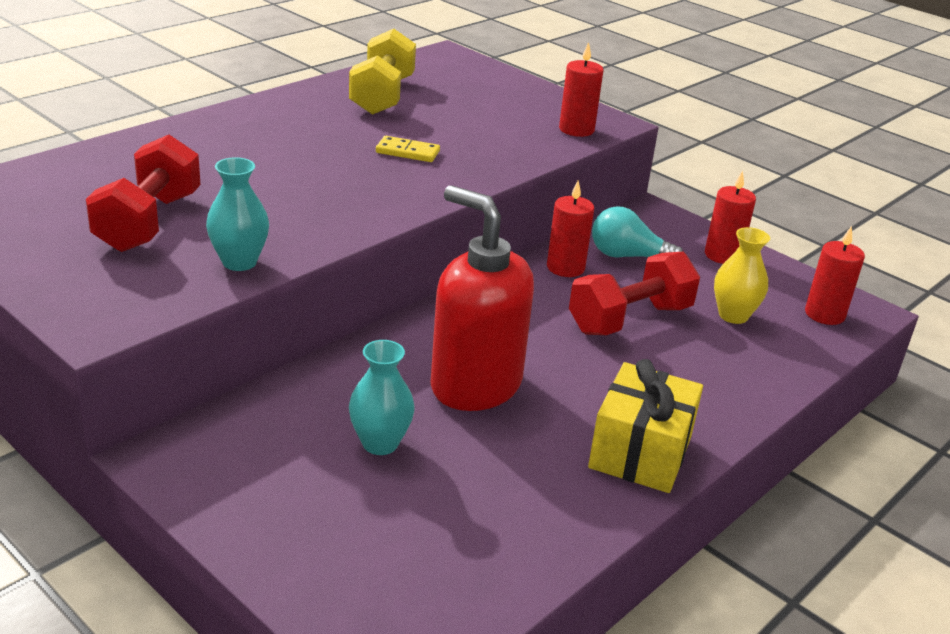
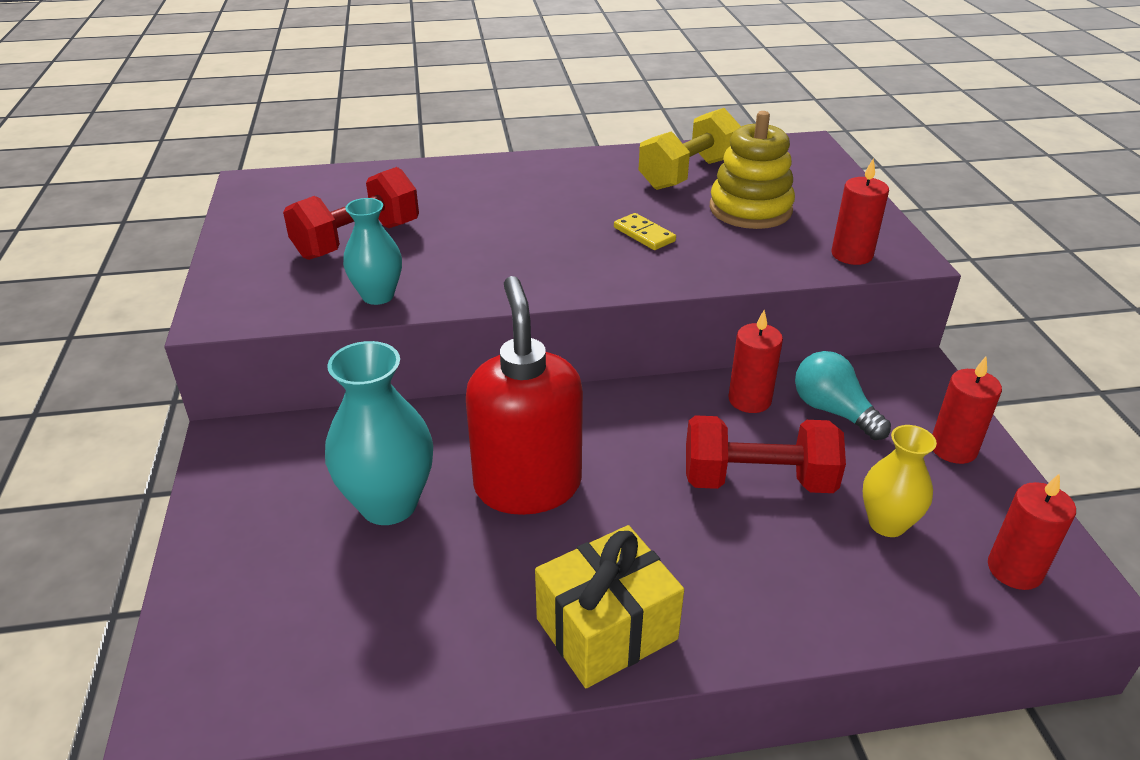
camera: 40 degrees right, 5 degrees up
(380, 443) = (388, 504): turquoise vase -> turquoise vase, size x1.61
(466, 113) = (750, 209): none -> yellow stacking toy

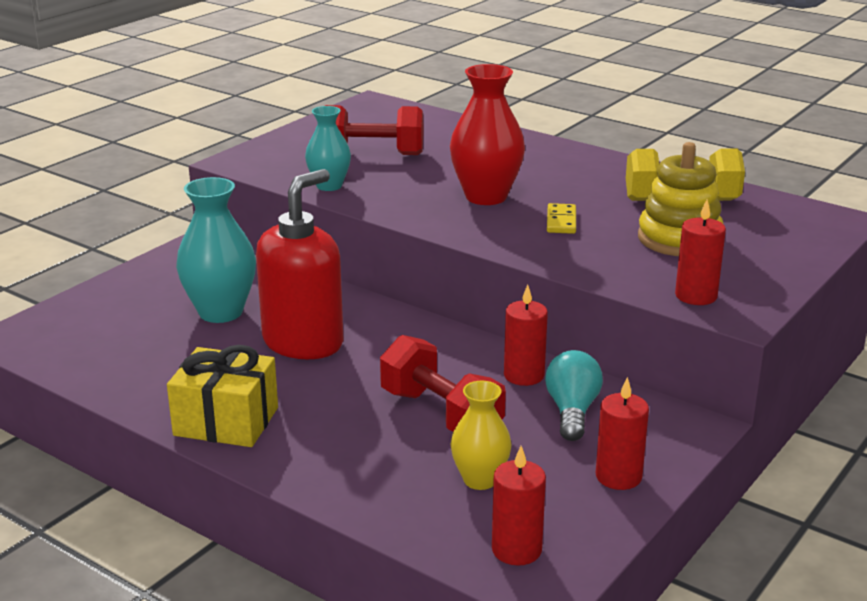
camera: 45 degrees right, 10 degrees down
(542, 239) = (486, 197): none -> red vase

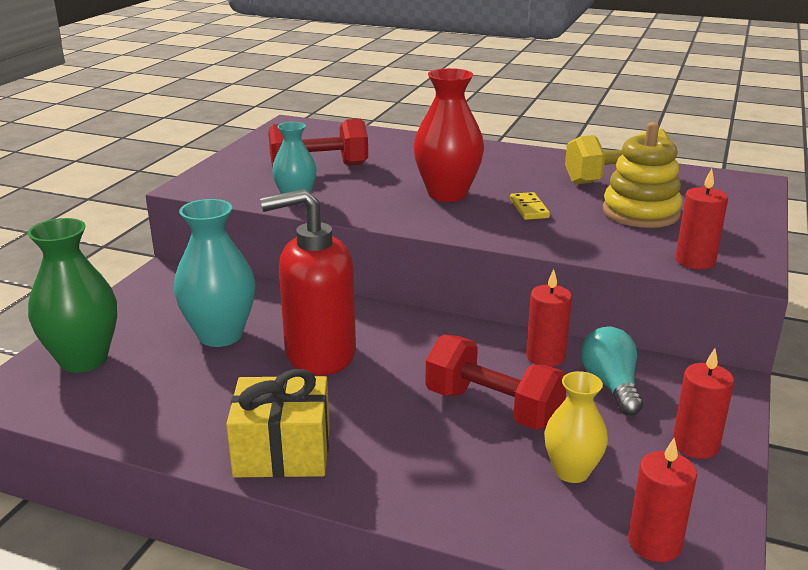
camera: 15 degrees left, 0 degrees up
(89, 318) = (83, 360): none -> green vase
(303, 342) = (319, 354): red soap dispenser -> red soap dispenser turned 120 degrees counterclockwise

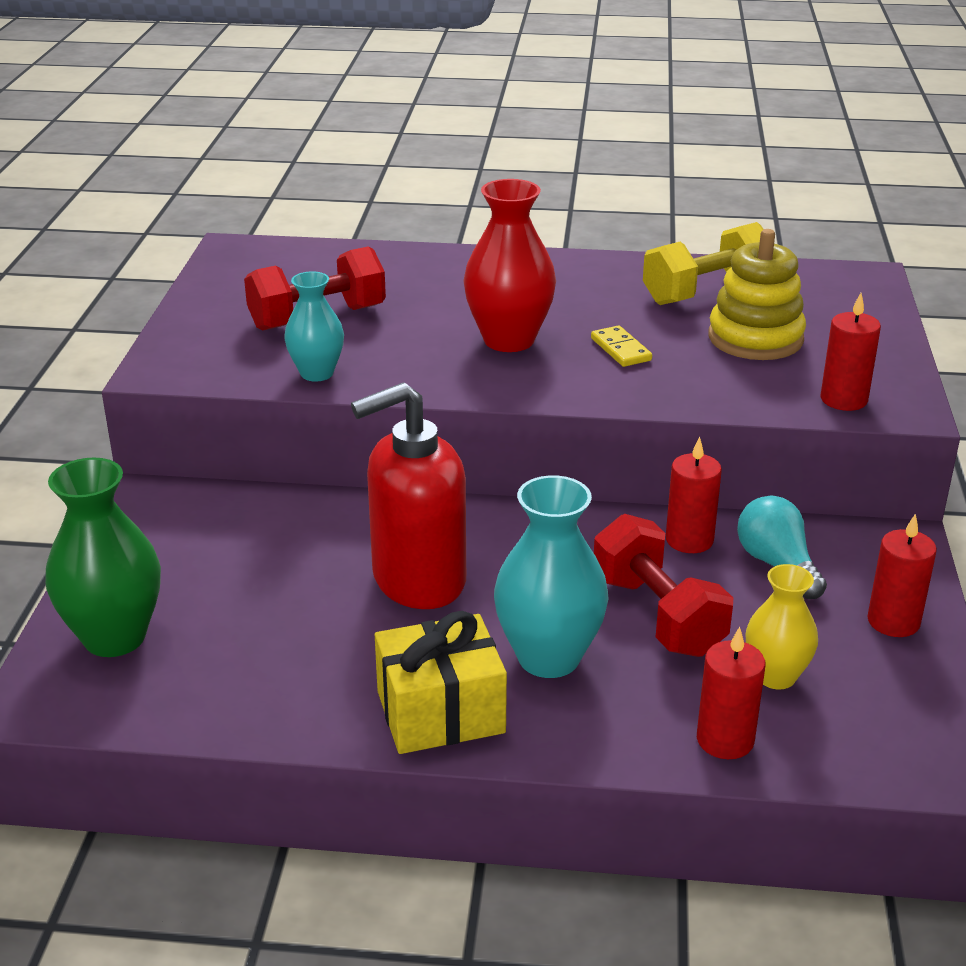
camera: 15 degrees left, 5 degrees up
(220, 335) = (276, 574): turquoise vase -> turquoise vase (549, 657)
(493, 408) = (657, 615): red dumbbell -> red dumbbell turned 45 degrees clockwise
(654, 543) = (891, 740): red candle -> red candle (725, 740)

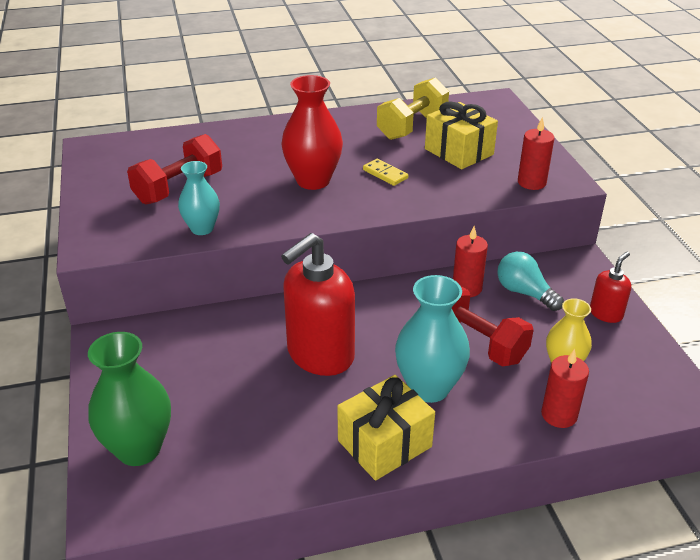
camera: 20 degrees left, 5 degrees up
(755, 338) = (459, 152): yellow stacking toy -> yellow gift
(893, 621) = (606, 313): red candle -> red soap dispenser

